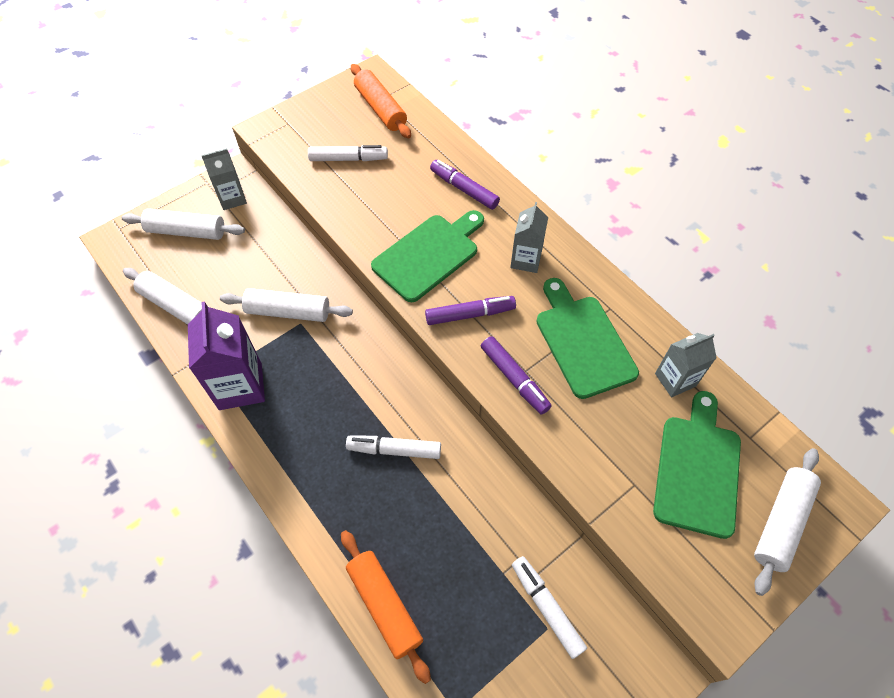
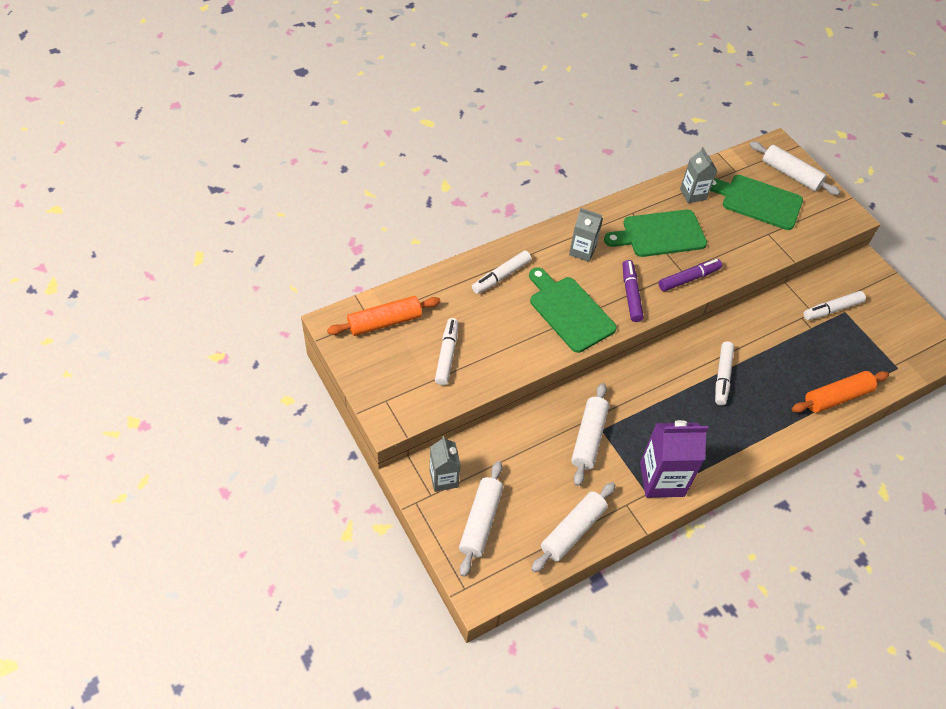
camera: 85 degrees left, 5 degrees down
(464, 189) = (501, 276): purple marker -> white marker

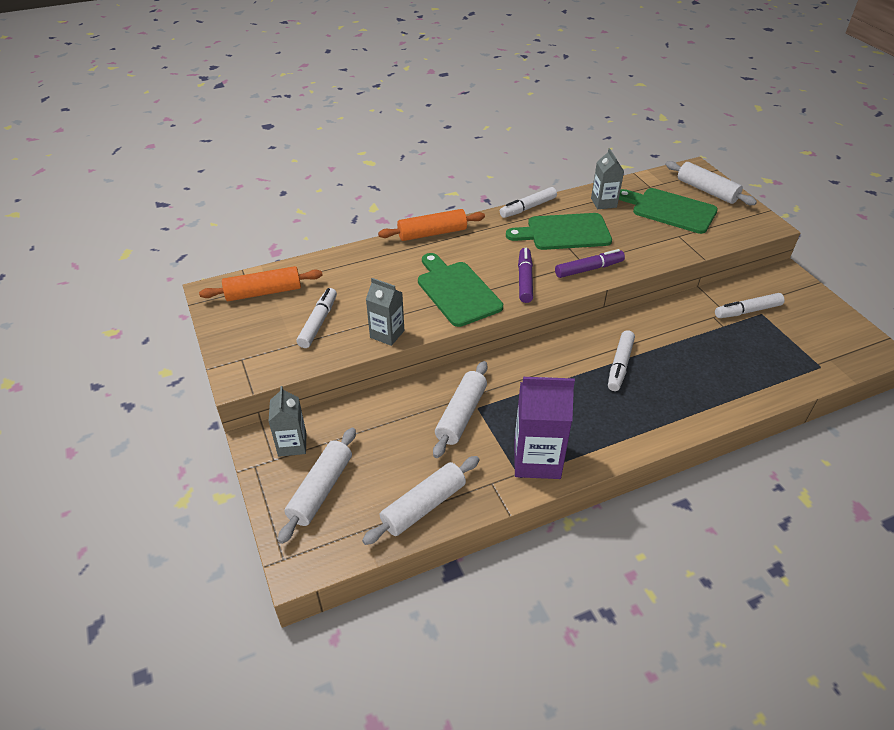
camera: 10 degrees right, 10 degrees down
(501, 276) = (393, 260): white marker -> white marker (528, 208)
(582, 251) = (481, 243): grey carton -> grey carton (387, 334)
(837, 397) = (749, 391): orange rolling pin -> orange rolling pin (432, 233)

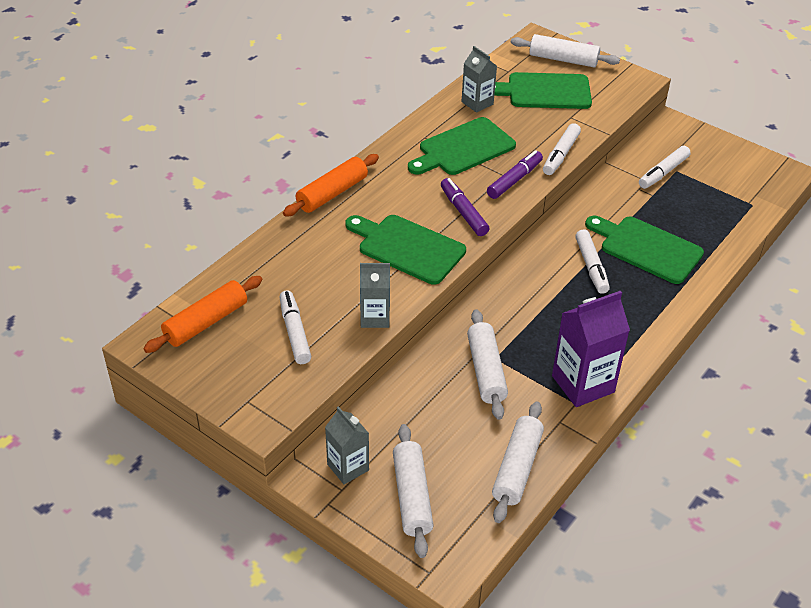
camera: 30 degrees left, 0 degrees up
(528, 208) = (407, 132): white marker -> white marker (560, 155)
(684, 368) = (646, 248): none -> green cutting board

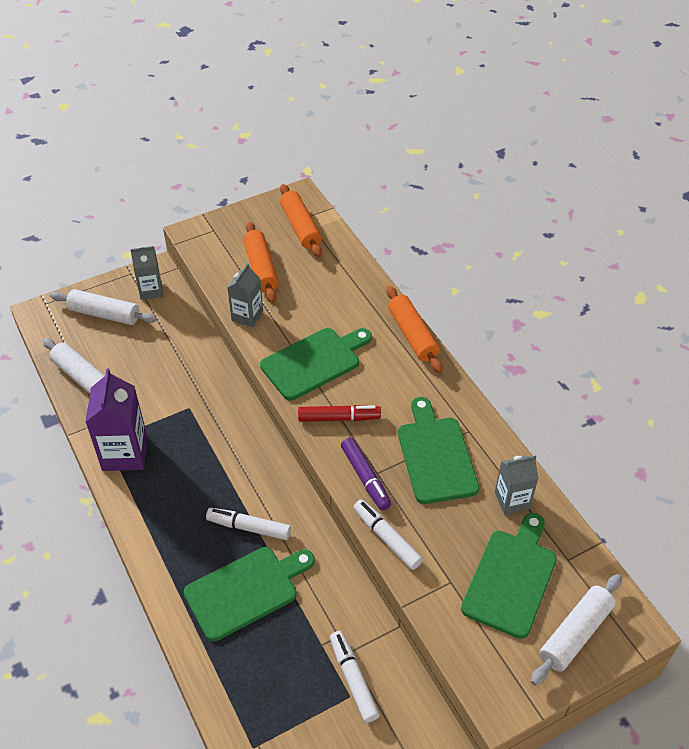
camera: 115 degrees right, 5 degrees up
(295, 332) = (261, 268): white marker -> orange rolling pin
(463, 212) = (339, 418): purple marker -> red marker
(486, 371) = (180, 396): white rolling pin -> none

